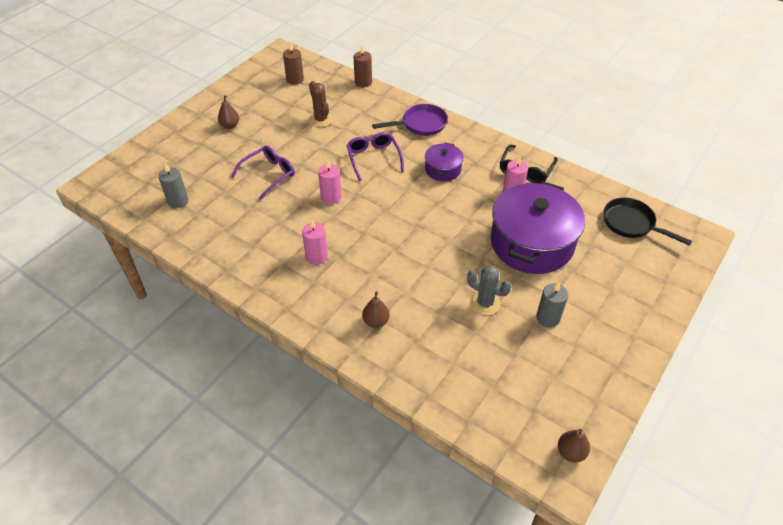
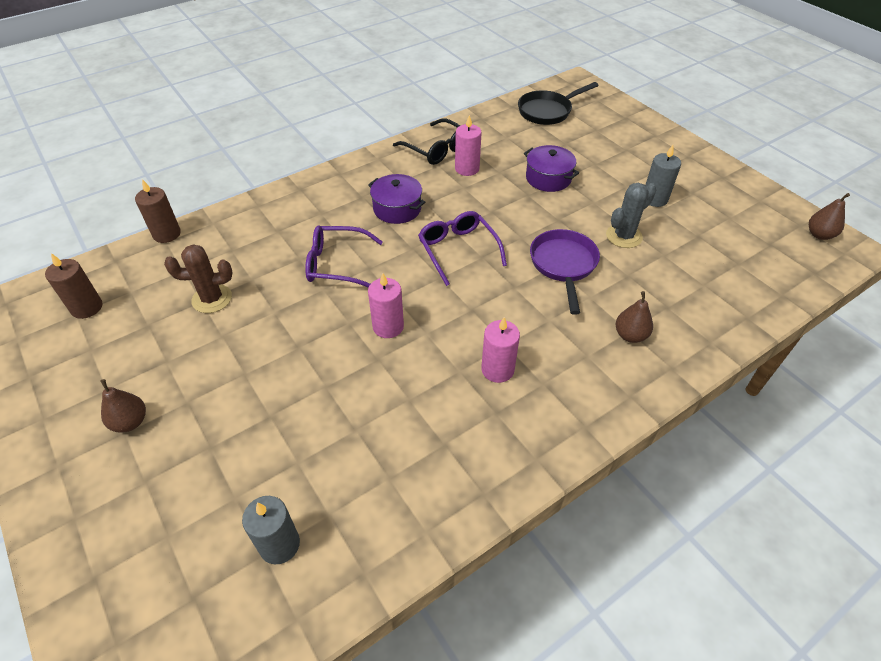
camera: 70 degrees left, 0 degrees up
(268, 175) = (295, 391): purple glasses -> purple glasses (458, 250)
(420, 124) = (301, 204): purple pan -> purple pan (563, 265)
(531, 243) = (548, 178): purple pot -> purple pot, size x0.48

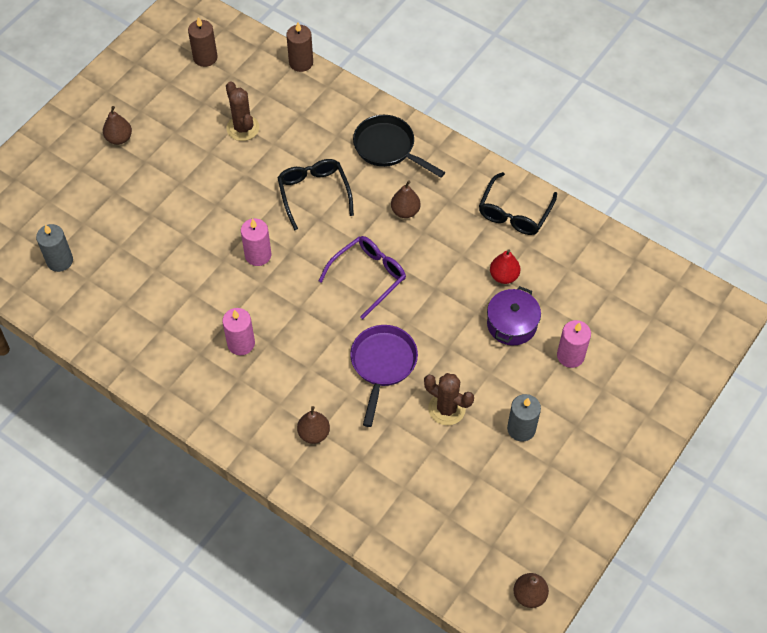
camera: 70 degrees right, 10 degrees up
(337, 264) = (314, 194): purple glasses -> black glasses
(397, 209) = (405, 211): purple pot -> brown pear
(467, 169) = (494, 248): pink candle -> pink candle (570, 356)
(498, 170) = (504, 276): none -> red pear
(547, 111) = (642, 295): black pan -> black pan (388, 148)
(563, 265) = (382, 365): purple pan -> purple pan turned 60 degrees counterclockwise
(624, 236) = (446, 409): grey cactus -> brown cactus

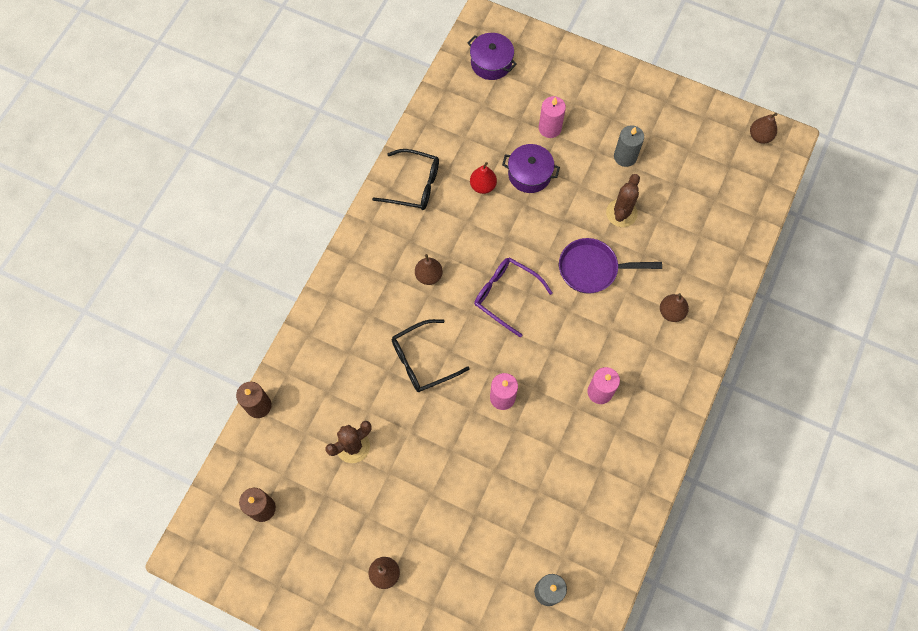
camera: 100 degrees left, 10 degrees up
(388, 148) = (357, 302): black pan -> none
(668, 310) = (491, 63): none -> purple pot

